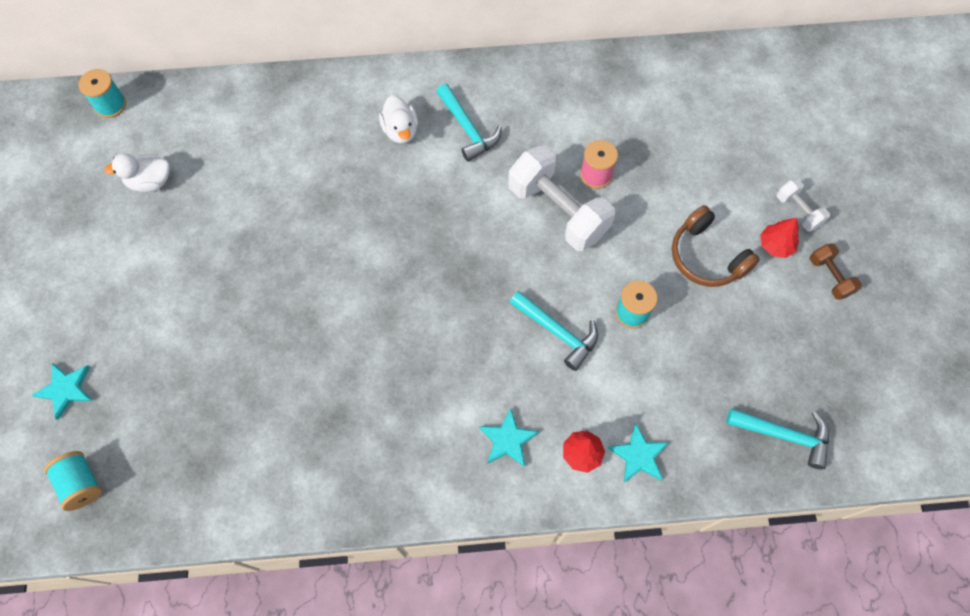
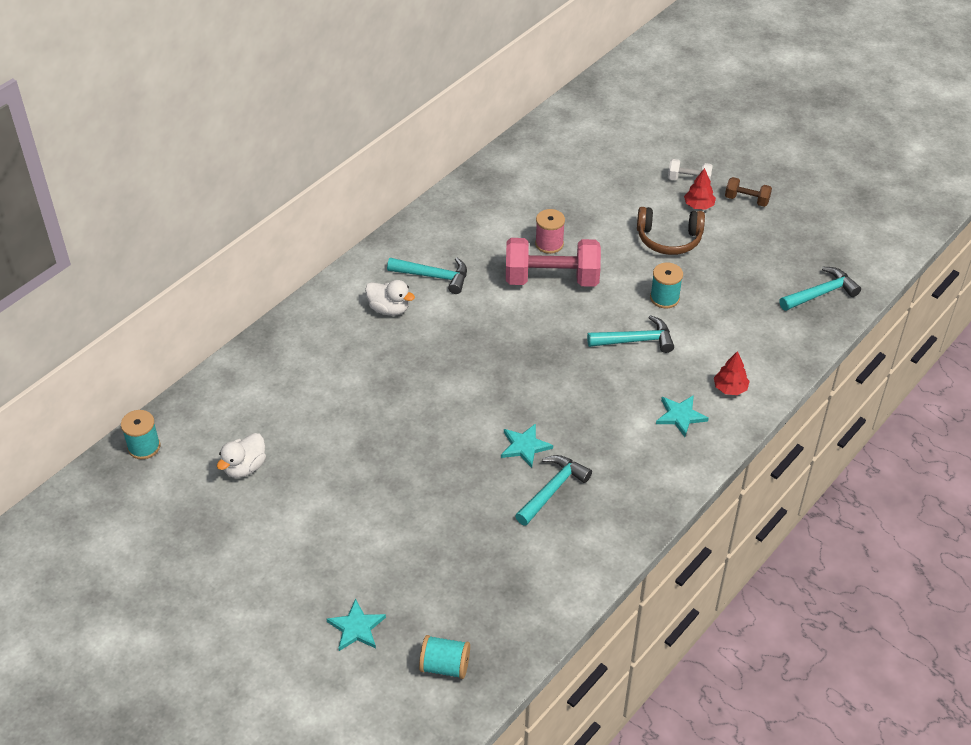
camera: 45 degrees left, 20 degrees down
(329, 409) = (552, 489): none -> turquoise hammer
(558, 211) = (552, 279): white dumbbell -> pink dumbbell
(639, 455) = (761, 364): turquoise star -> turquoise star (524, 446)

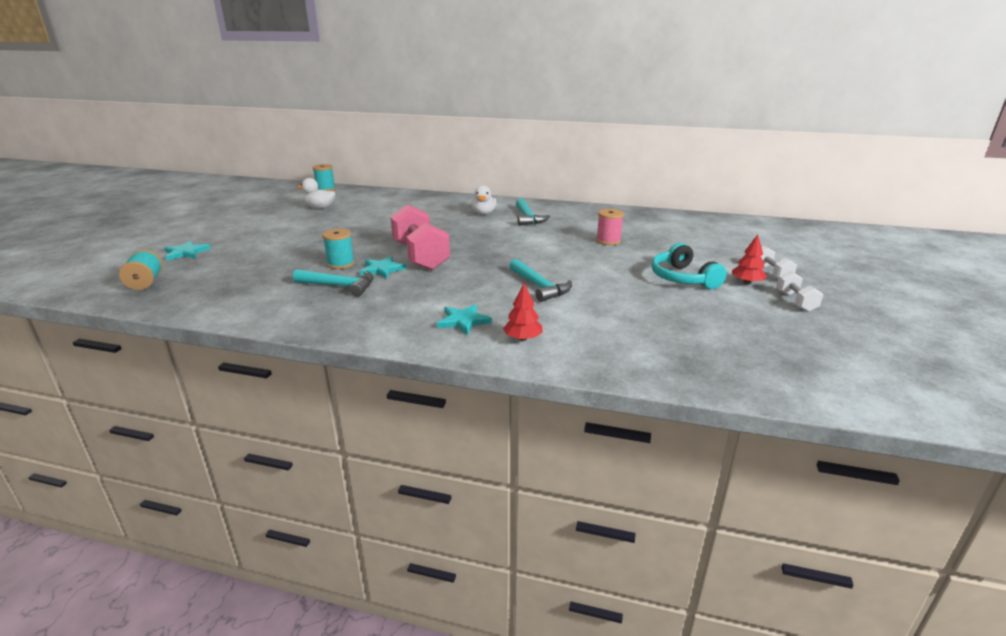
camera: 65 degrees right, 20 degrees down
(552, 279) = (571, 248): pink dumbbell -> pink dumbbell (420, 256)
(664, 298) = (607, 289): turquoise spool -> turquoise spool (341, 264)
(669, 239) = (683, 278): brown headphones -> turquoise headphones
(746, 200) = (795, 301): brown dumbbell -> white dumbbell
(821, 293) = (729, 366): turquoise hammer -> none

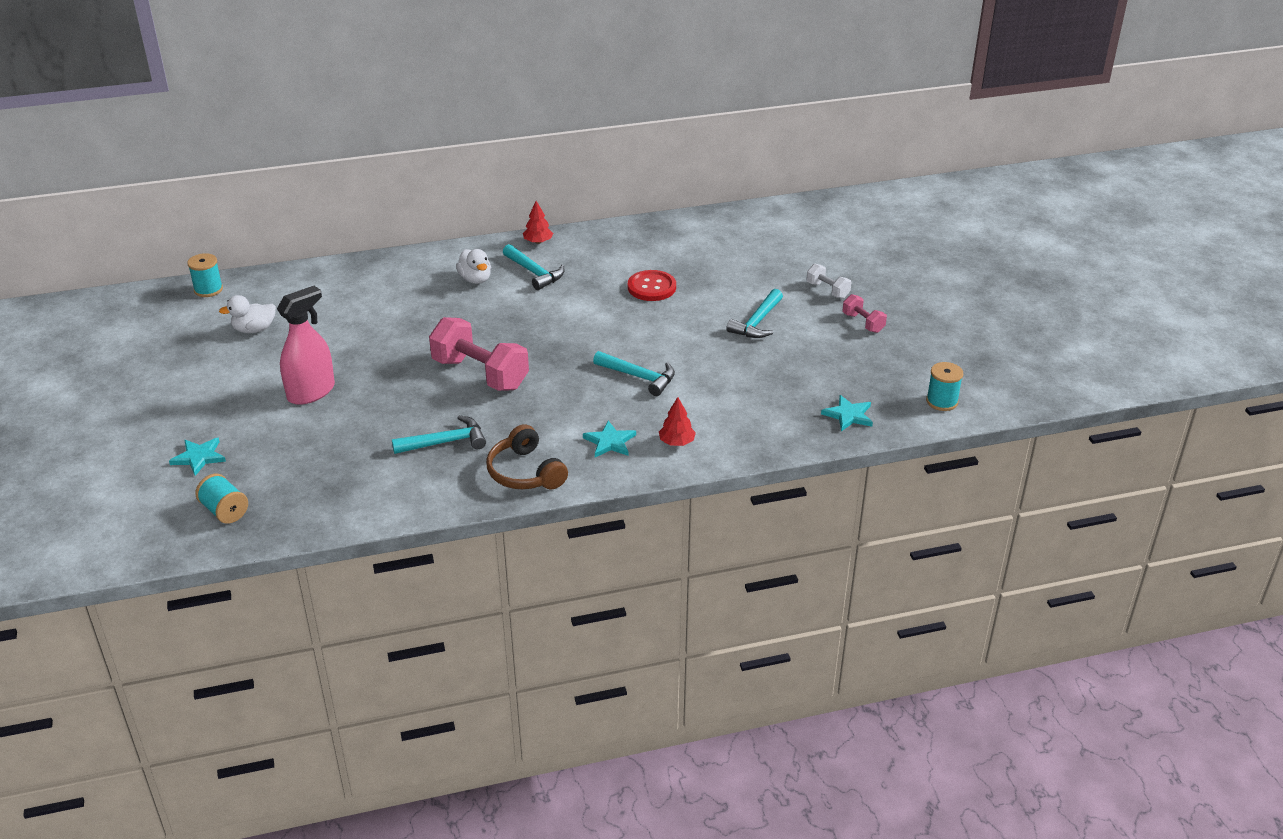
camera: 30 degrees left, 10 degrees up
(301, 240) = (311, 392): none -> pink spray bottle
(341, 264) = (407, 413): turquoise spool -> turquoise spool (942, 401)
(368, 321) = (525, 472): none -> brown headphones
(382, 269) = (461, 405): turquoise star -> turquoise star (848, 415)
(608, 241) = (651, 287): pink spool -> red button
(683, 278) = (757, 322): turquoise headphones -> turquoise hammer
(746, 282) = (813, 310): red tree -> red tree (538, 242)
(795, 301) = (863, 323): white dumbbell -> pink dumbbell

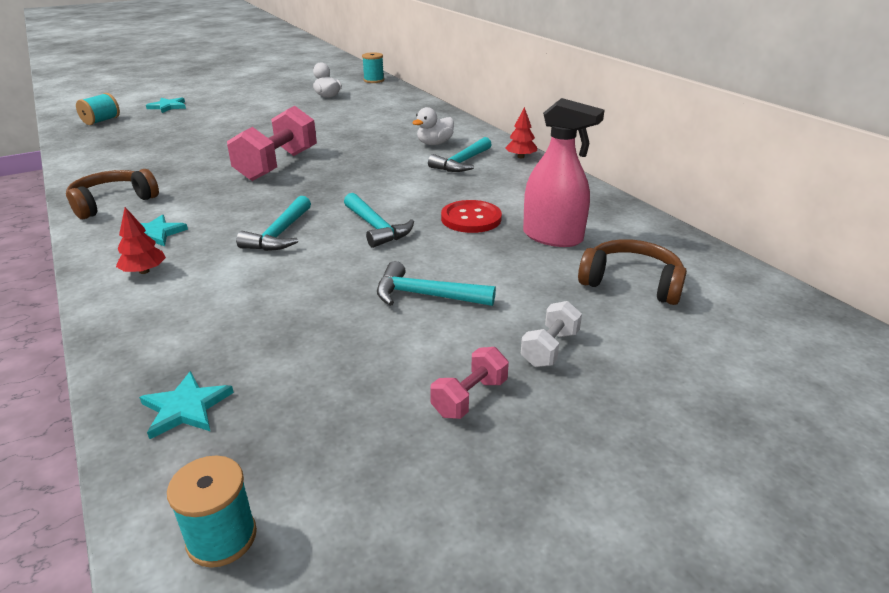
camera: 75 degrees right, 5 degrees down
(311, 392) = (246, 120): pink spray bottle -> pink spray bottle (552, 237)
(446, 442) = (170, 167): turquoise hammer -> turquoise hammer (376, 228)
(768, 247) = (631, 283): none -> brown headphones

